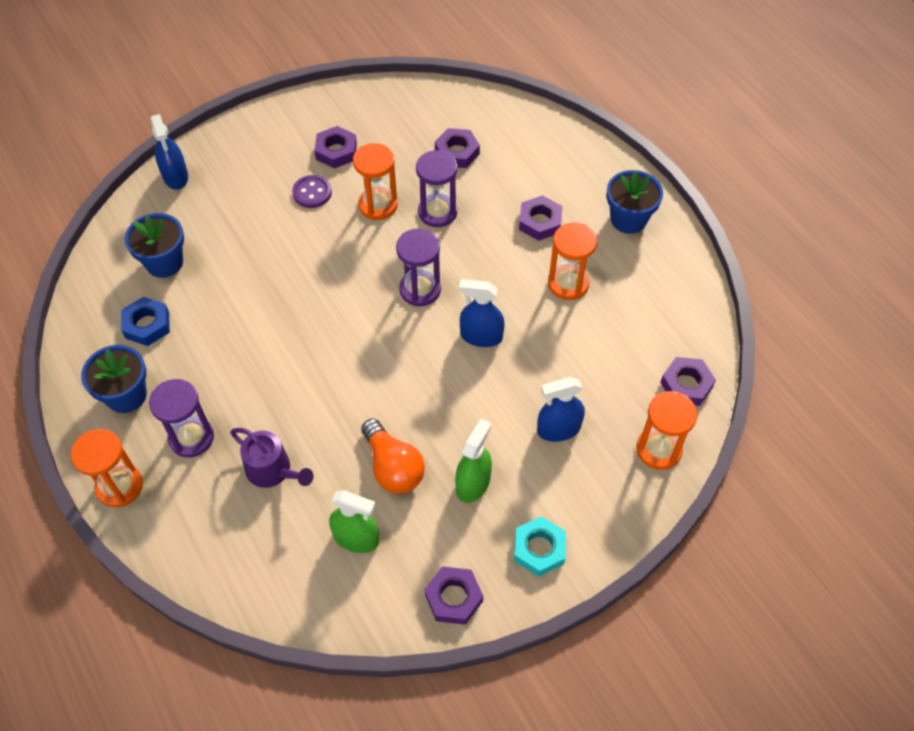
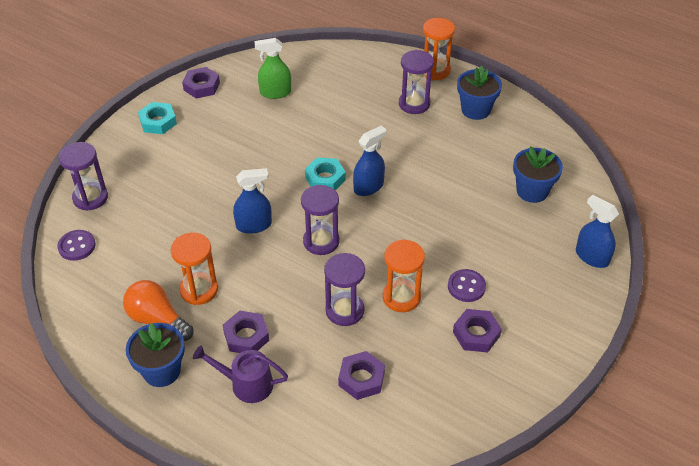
camera: 155 degrees right, 10 degrees down
(147, 325) = (503, 149): blue nut -> none
(272, 470) = (350, 105): purple watering can -> purple watering can (246, 384)
(371, 366) = (325, 178): none -> turquoise nut
(393, 467) = (273, 130): orange light bulb -> orange light bulb (157, 320)
(473, 483) = (216, 139): green spray bottle -> none
(558, 429) = (169, 186): blue spray bottle -> blue spray bottle (368, 187)
(658, 449) = (90, 198): orange hourglass -> purple hourglass
(686, 385) = (77, 246): purple nut -> purple button

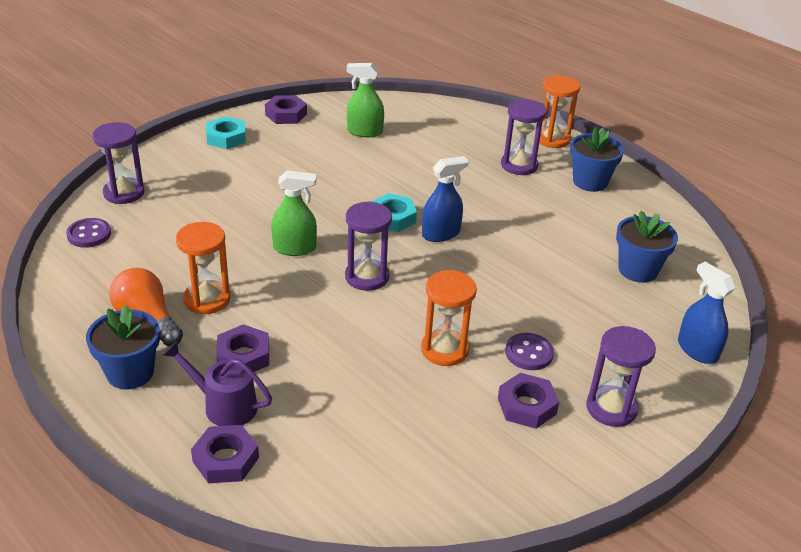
camera: 10 degrees right, 10 degrees down
(254, 225) = (294, 248): blue spray bottle -> green spray bottle
(345, 310) = (371, 351): purple hourglass -> purple hourglass (611, 408)
(361, 378) = (366, 427): purple nut -> purple nut (225, 459)

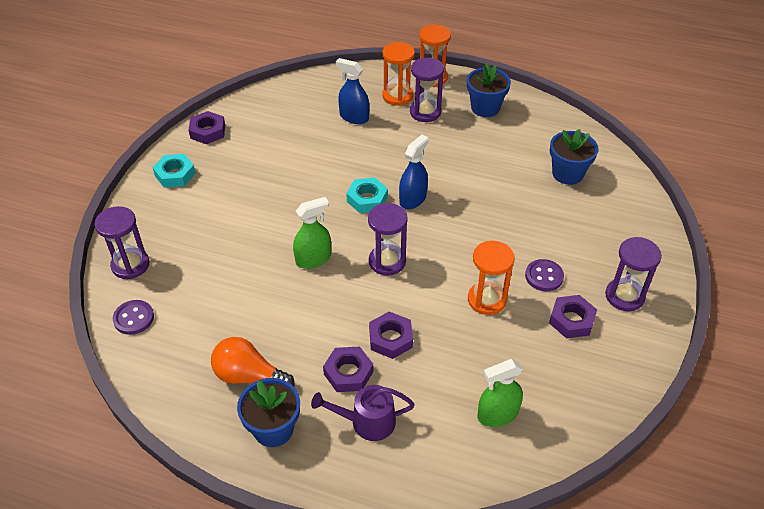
camera: 25 degrees left, 10 degrees up
(207, 299) = (281, 336): orange hourglass -> orange hourglass (397, 96)
(225, 459) = (403, 465): purple nut -> purple nut (390, 338)
(364, 132) = (285, 125): green spray bottle -> green spray bottle (497, 414)
(697, 350) = (646, 224): blue spray bottle -> blue spray bottle (354, 117)

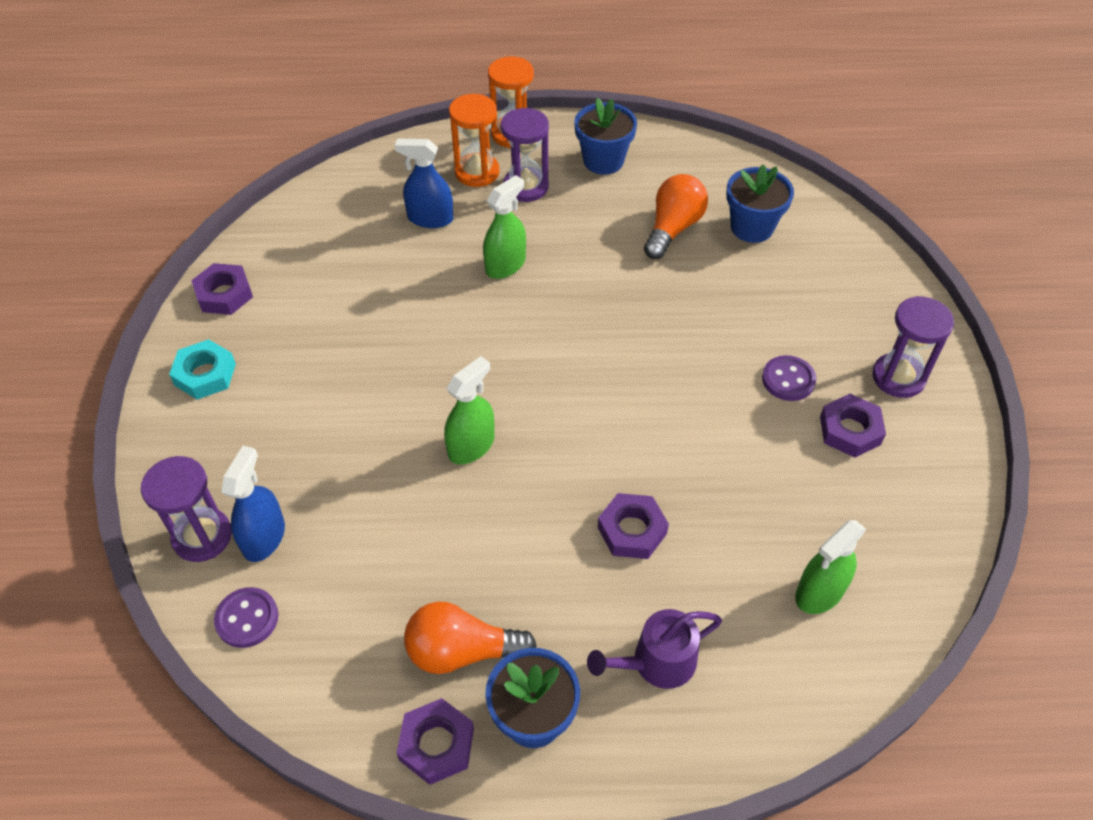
camera: 20 degrees left, 5 degrees up
(348, 373) = (598, 599): purple nut -> purple nut (436, 744)
(367, 199) = (505, 335): turquoise nut -> none
(387, 261) = (575, 419): purple hourglass -> none
(388, 157) = (505, 265): none -> green spray bottle
(413, 199) = (567, 318): blue spray bottle -> blue spray bottle (264, 537)
(487, 300) = (731, 435): orange hourglass -> none
(512, 161) = (673, 228): none -> orange light bulb

